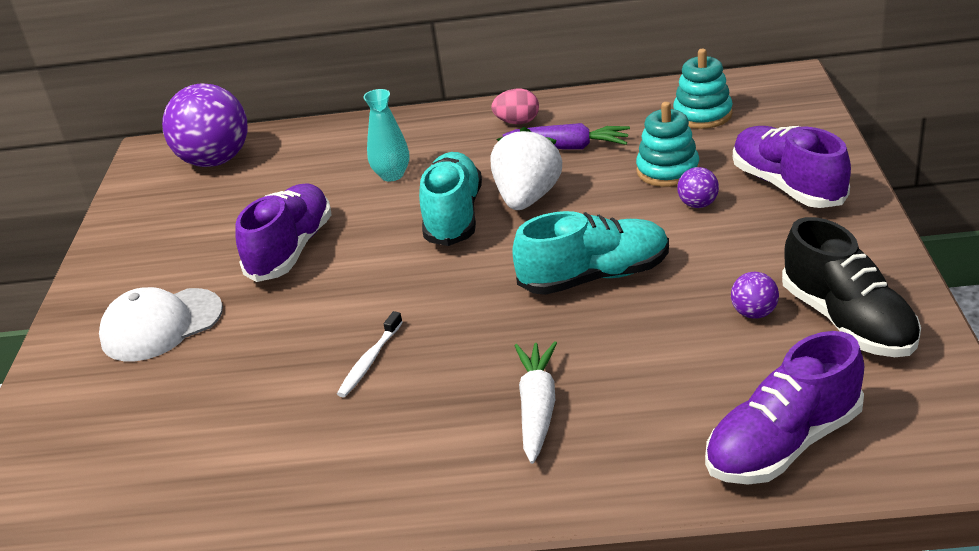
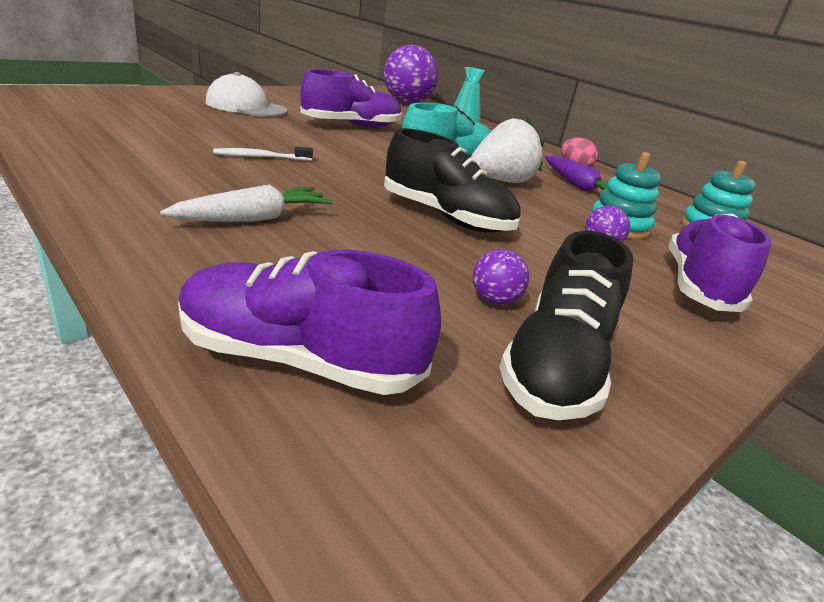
camera: 40 degrees right, 5 degrees down
(595, 277) = (446, 217): turquoise shoe -> black shoe

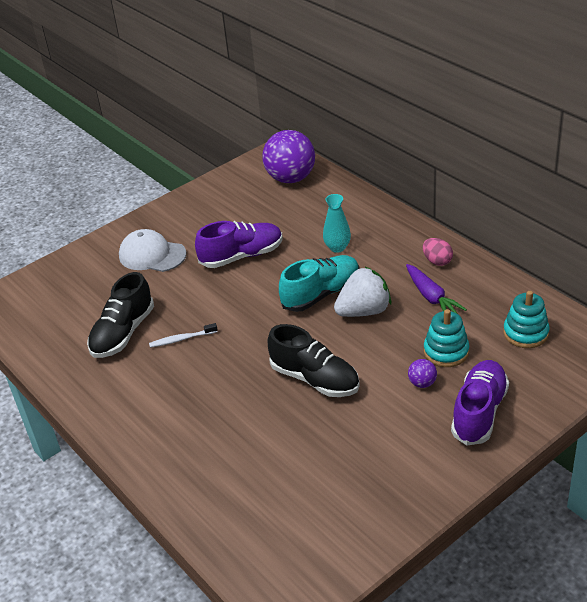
camera: 10 degrees right, 10 degrees up
(254, 218) = (193, 418): white carrot -> none
(299, 359) = (236, 524): purple shoe -> none
(494, 300) = (336, 460): purple ball -> none
(556, 365) = (362, 503): black shoe -> black shoe (123, 333)

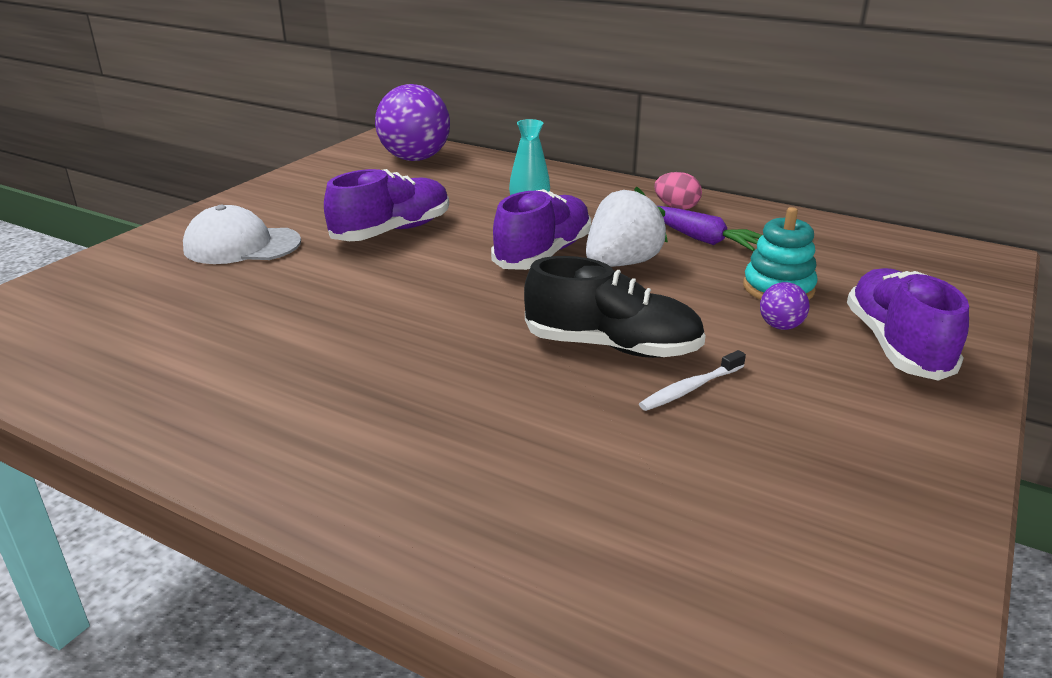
camera: 25 degrees left, 10 degrees down
(123, 333) = (231, 339): black shoe -> none
(182, 339) = (347, 332): white toothbrush -> white toothbrush (690, 388)
(321, 294) = (543, 254): turquoise shoe -> purple shoe
(525, 333) = (861, 257): turquoise stacking toy -> none

